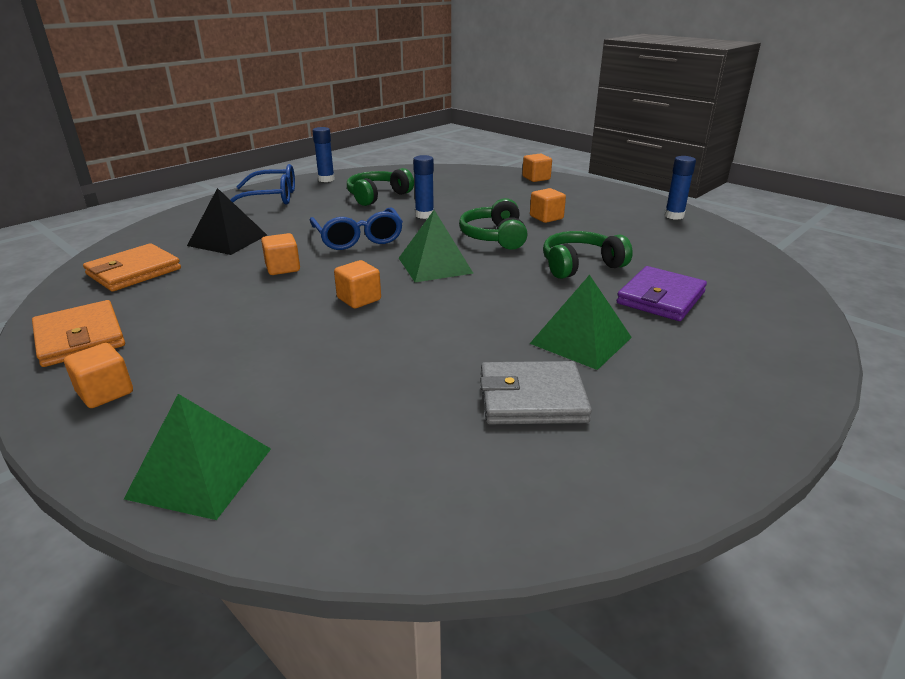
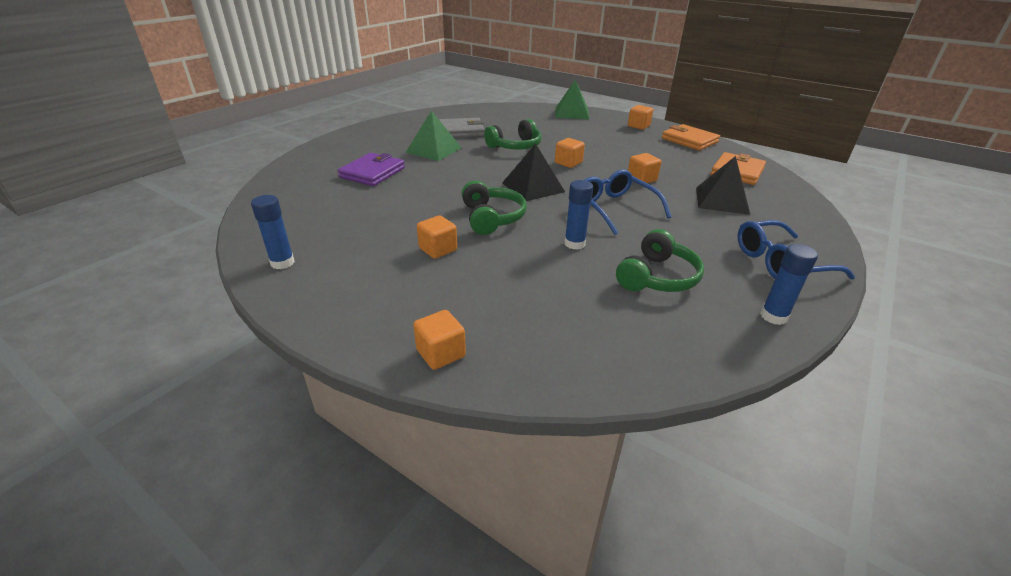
camera: 170 degrees right, 5 degrees up
(435, 265) = (533, 187): green pyramid -> black pyramid
(580, 265) = (419, 193): green headphones -> green headphones (515, 146)

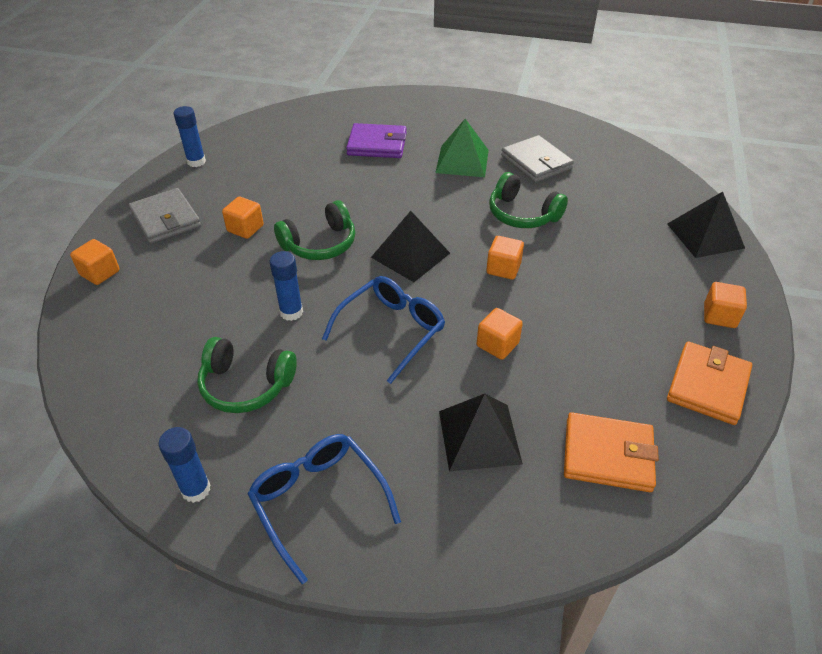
camera: 70 degrees right, 10 degrees up
(376, 295) = (165, 219): none -> grey wallet
(572, 113) = (705, 235): green pyramid -> black pyramid

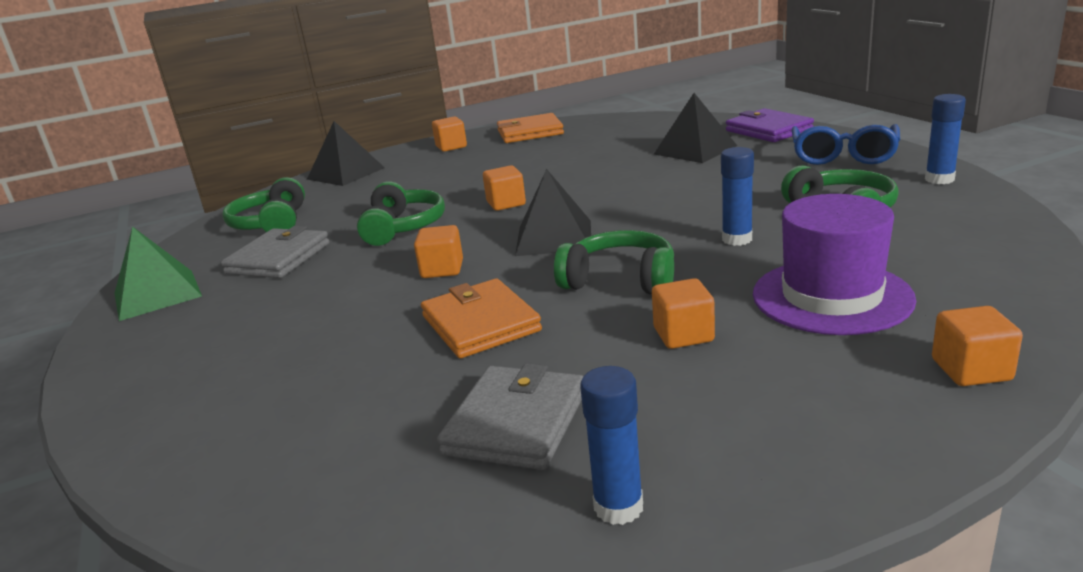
camera: 125 degrees left, 20 degrees down
(165, 219) = (793, 407): grey wallet -> grey wallet (516, 422)
(192, 289) = (831, 296): none -> purple hat
(377, 144) = (334, 363): purple wallet -> purple wallet (768, 130)
(391, 331) = (665, 202): blue glasses -> none
(462, 161) = (319, 292): green pyramid -> green pyramid (157, 294)
(497, 344) = (603, 174): orange cube -> orange cube (442, 269)
(608, 455) = (636, 130): orange wallet -> orange wallet (481, 323)
(611, 175) = (271, 224): none -> green headphones

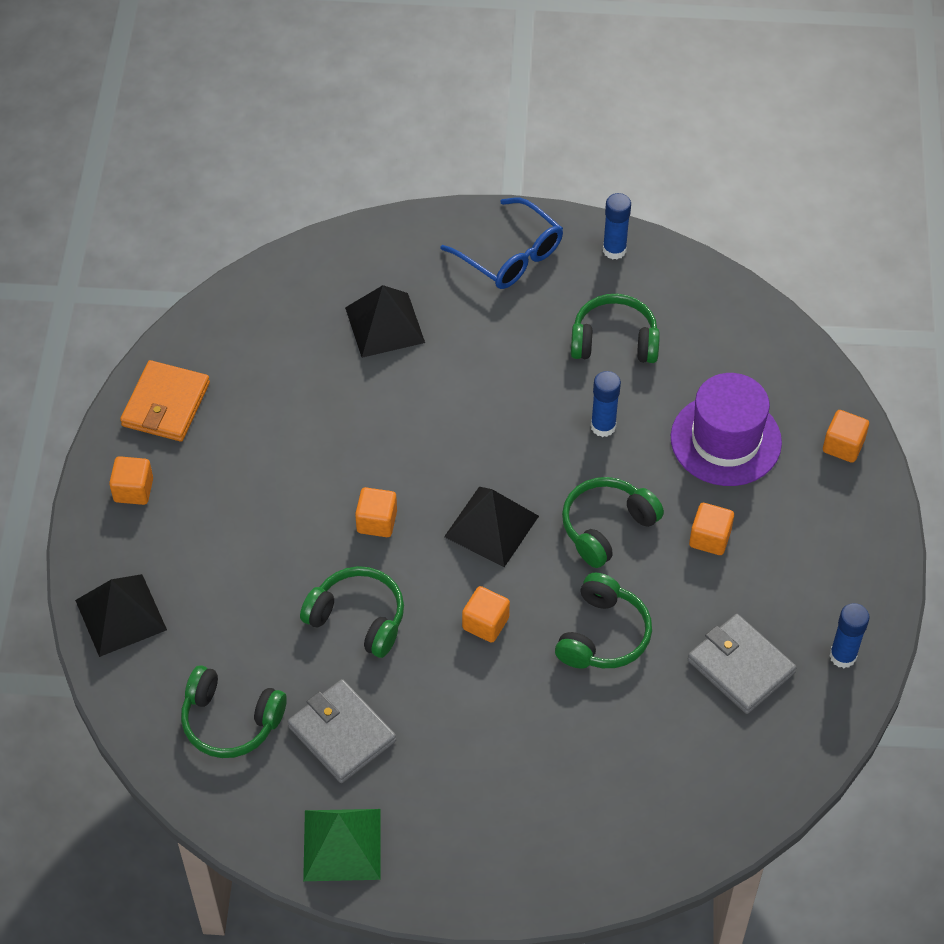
camera: 65 degrees left, 30 degrees up
(481, 323) = (603, 635): orange wallet -> green headphones
(768, 130) = (391, 246): purple wallet -> none

